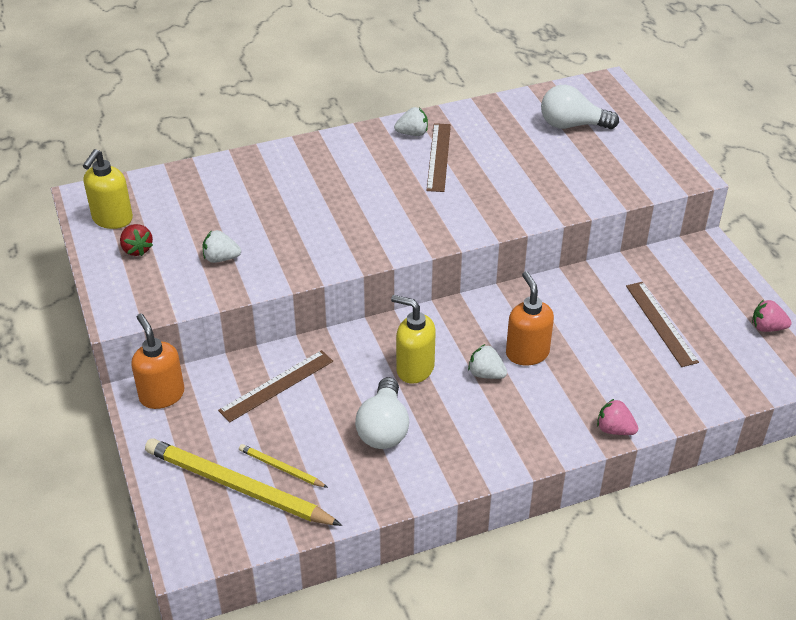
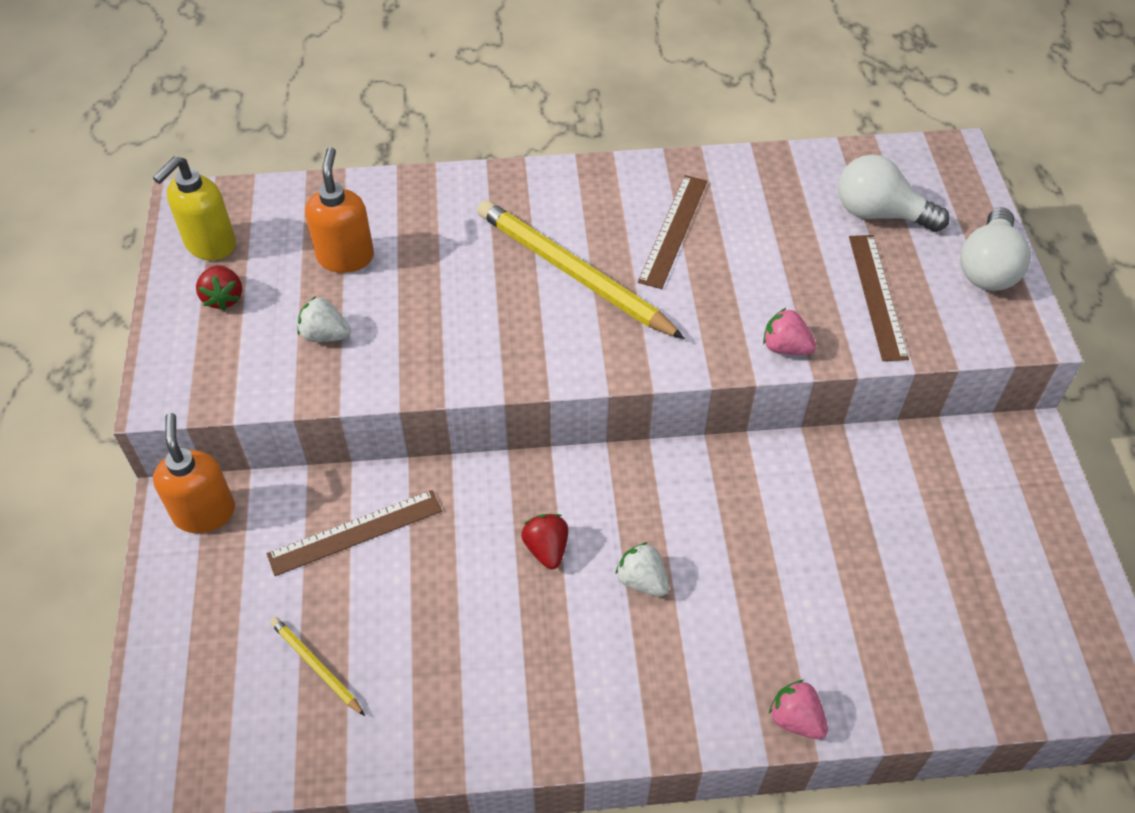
camera: 15 degrees right, 10 degrees up
(238, 486) = (251, 682): yellow pencil -> yellow pencil (574, 273)
(383, 428) = (473, 636): white light bulb -> white light bulb (988, 267)
(412, 133) = (650, 185): white strawberry -> none
(414, 369) = (546, 549): yellow soap dispenser -> red strawberry
(527, 353) = (710, 559): orange soap dispenser -> orange soap dispenser (345, 257)
(661, 323) = (920, 554): brown ruler -> brown ruler (877, 296)
(767, 327) = (1078, 598): pink strawberry -> pink strawberry (785, 347)

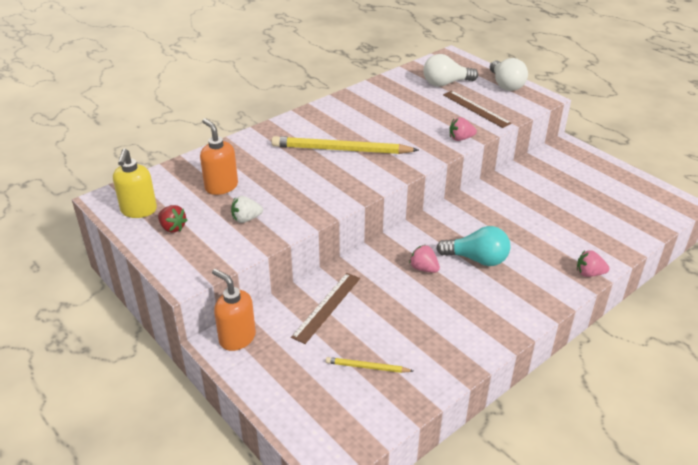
camera: 35 degrees left, 15 degrees down
(546, 549) = (423, 268): red strawberry -> pink strawberry
(642, 580) = (477, 259): white strawberry -> turquoise light bulb
(673, 230) = (368, 119): brown ruler -> none

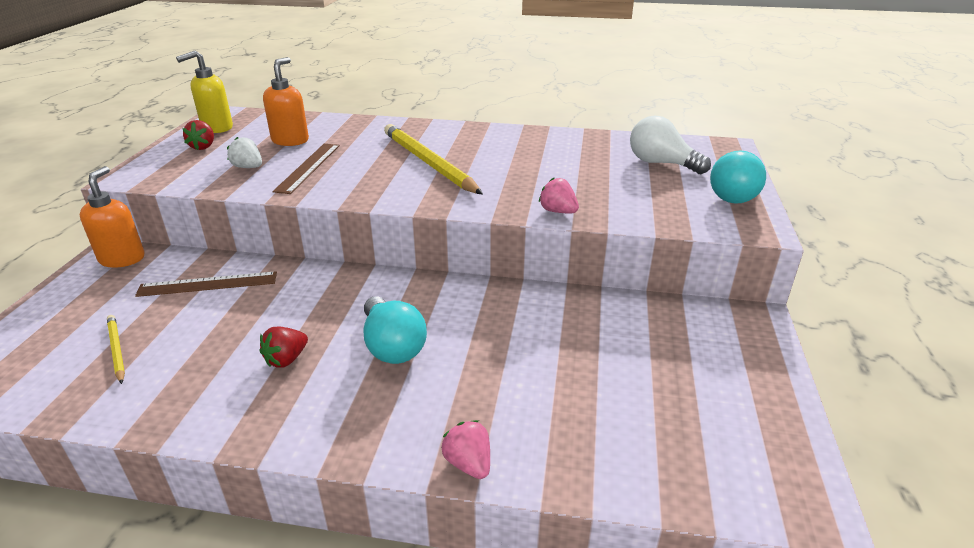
camera: 50 degrees right, 5 degrees down
(423, 268) = (333, 315): pink strawberry -> none
(450, 301) = (286, 359): none -> red strawberry
(476, 109) = (642, 197): brown ruler -> brown ruler (308, 167)
(505, 85) = (736, 195): white light bulb -> turquoise light bulb

